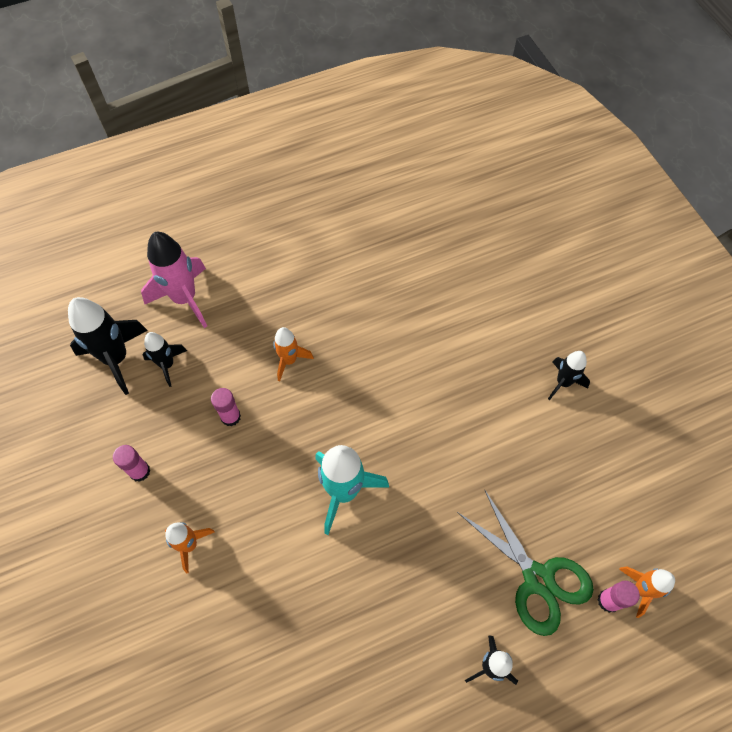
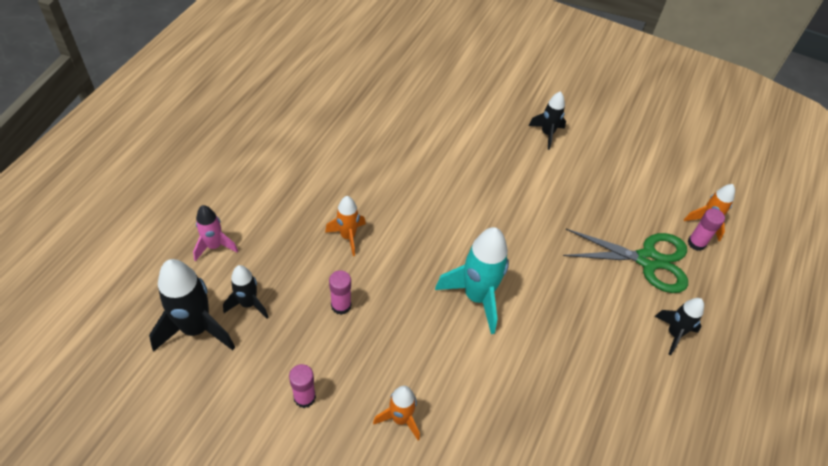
camera: 45 degrees left, 10 degrees down
(185, 299) = (214, 246): pink rocket -> pink rocket, size x0.58

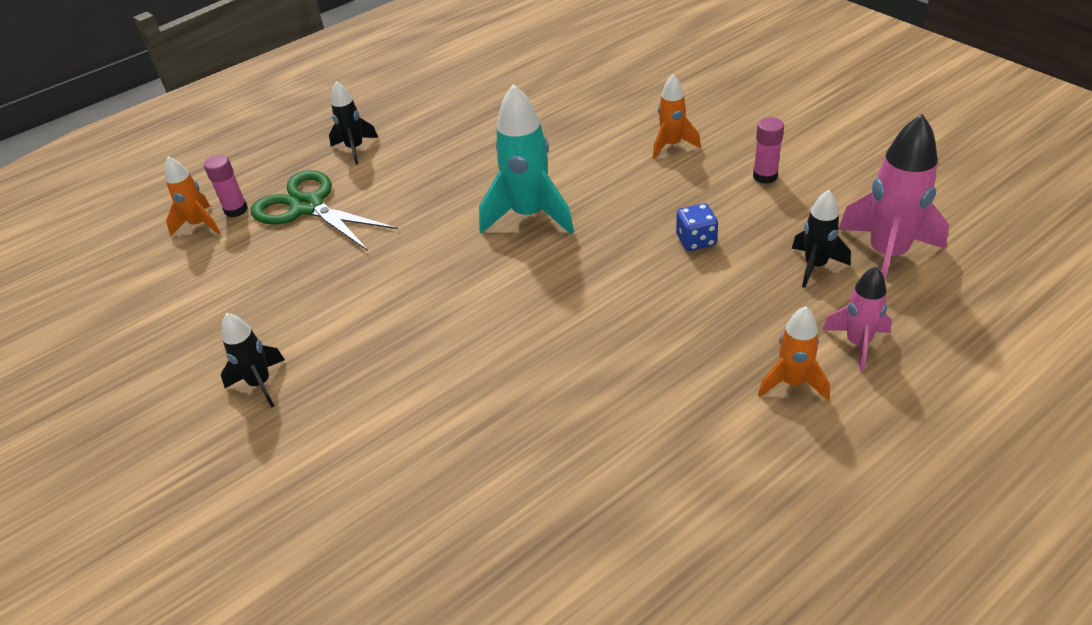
camera: 145 degrees left, 10 degrees down
(196, 328) = (887, 255): black rocket -> pink rocket
(341, 305) = (696, 240): pink glue stick -> blue dice
(348, 236) = (655, 311): orange rocket -> orange rocket (792, 383)

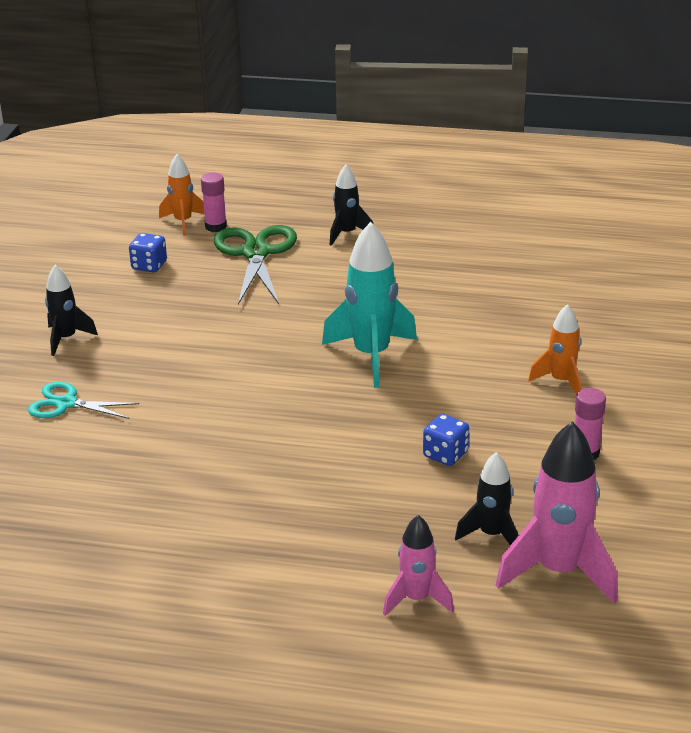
camera: 45 degrees right, 10 degrees down
(230, 275) = (149, 266): none -> blue dice
(360, 433) = (66, 403): none -> turquoise scissors
(792, 383) = (329, 581): orange rocket -> none

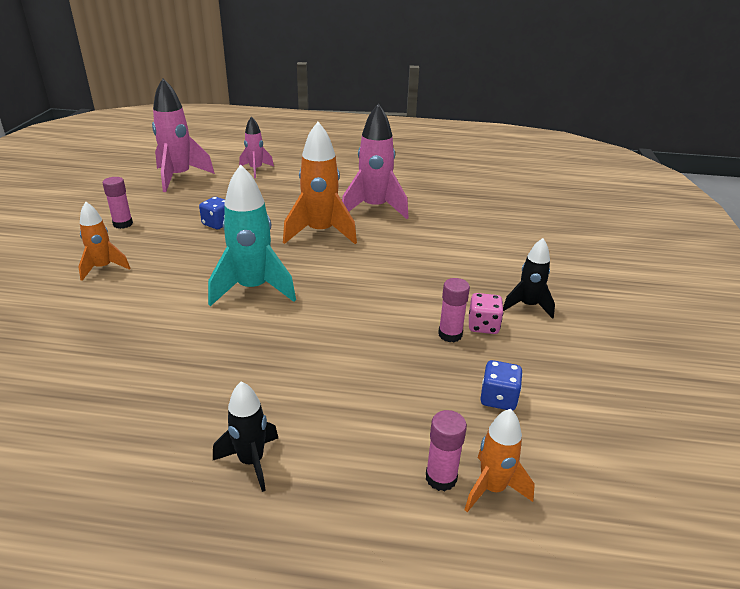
camera: 175 degrees right, 0 degrees up
(66, 403) = (490, 255): turquoise scissors -> none
(128, 319) = (483, 326): none -> pink dice
(166, 311) = (450, 334): none -> pink glue stick
(201, 490) = (374, 208): none -> pink rocket
(256, 253) = (374, 421): green scissors -> none
(291, 438) = (320, 233): none -> orange rocket
(491, 535) = (207, 190): black rocket -> none

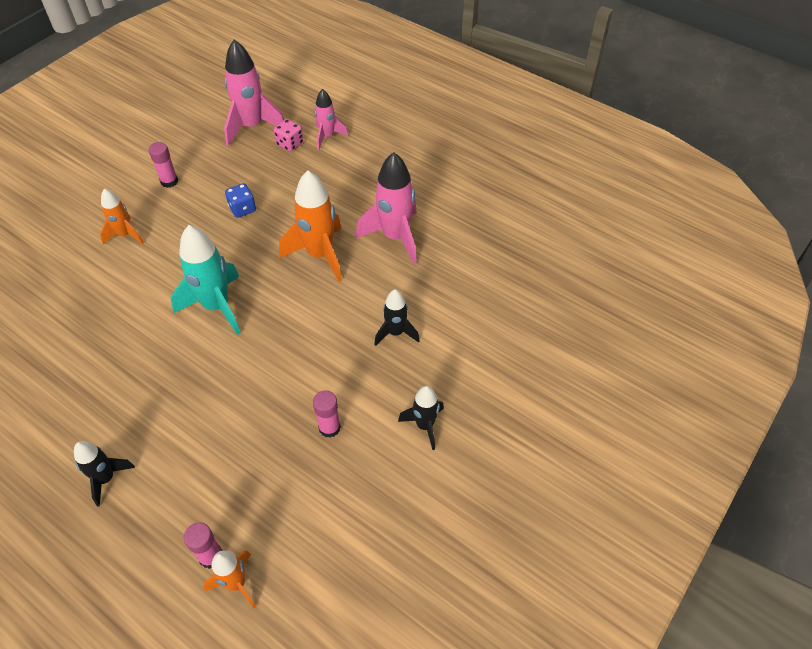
camera: 30 degrees right, 20 degrees up
(438, 259) = (395, 333): none -> black rocket
(483, 326) = (365, 430): pink dice -> pink dice (290, 144)
(498, 398) = (310, 510): blue dice -> none

